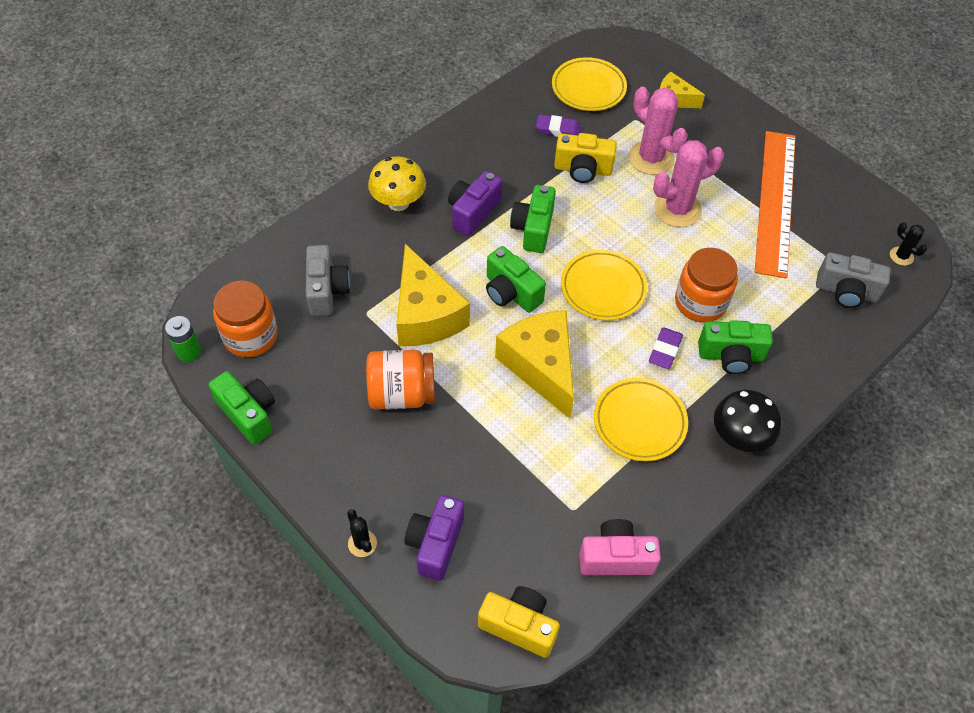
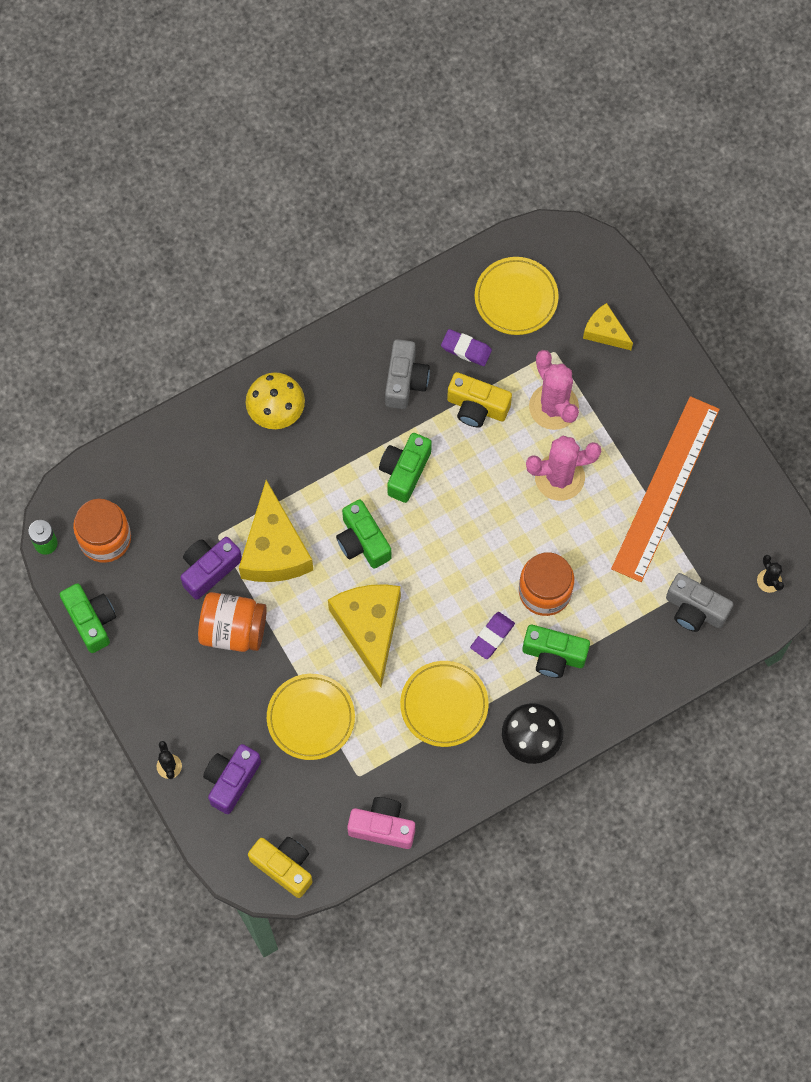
camera: 15 degrees right, 15 degrees up
(326, 290) = (185, 502): grey camera -> grey camera (405, 381)
(473, 212) = (349, 438): purple camera -> purple camera (209, 569)
(603, 288) = (454, 555): yellow plate -> yellow plate (311, 718)

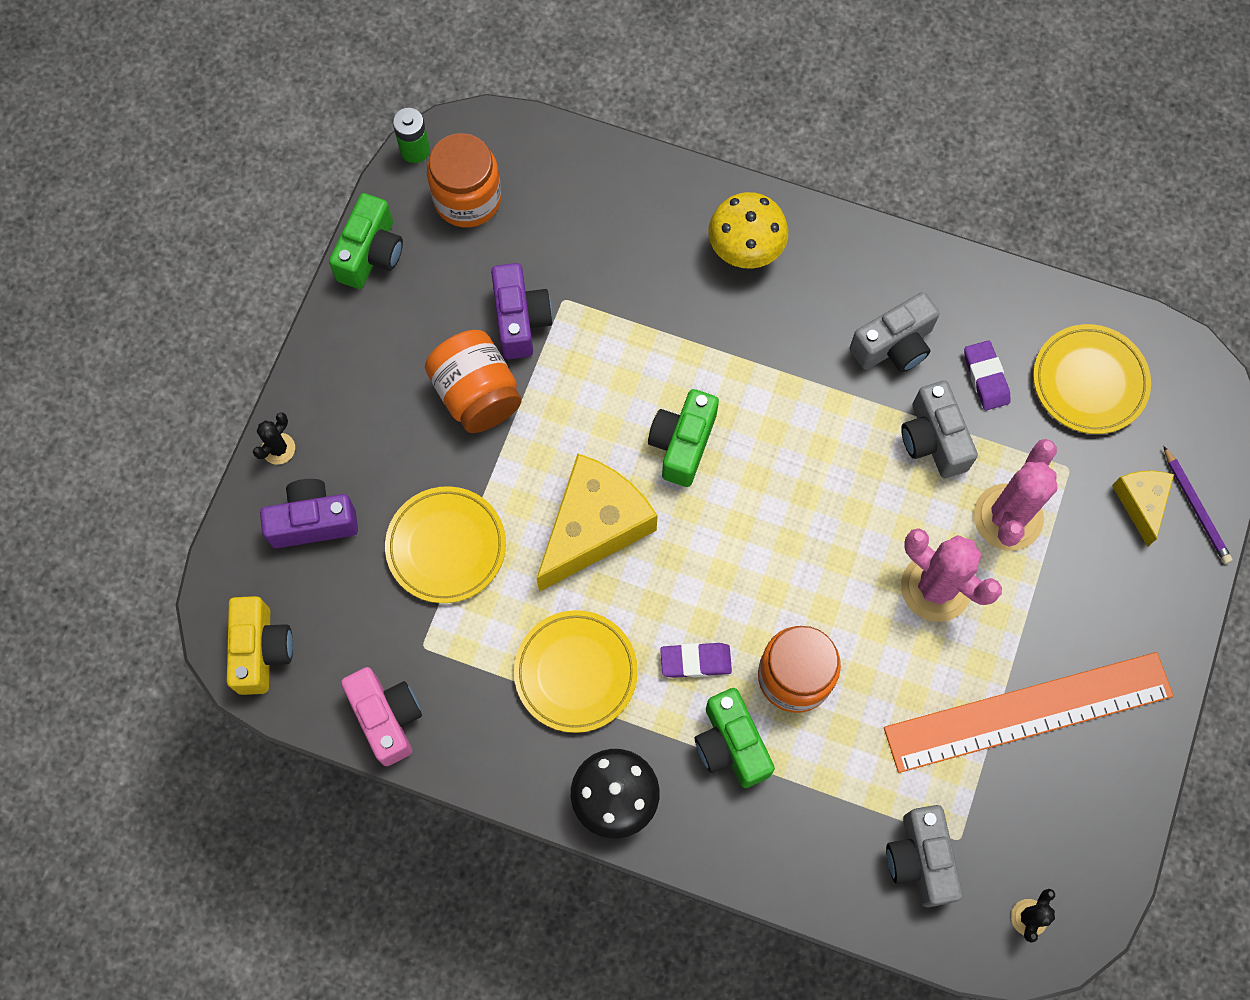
camera: 50 degrees right, 0 degrees up
(209, 569) = (520, 320): purple camera -> purple camera turned 75 degrees clockwise
(274, 549) = (597, 364): yellow cheese -> none
(404, 471) = (796, 424): green camera -> none
(477, 407) = (933, 439): yellow camera -> grey camera
(631, 307) = (1195, 507): none -> purple pencil

